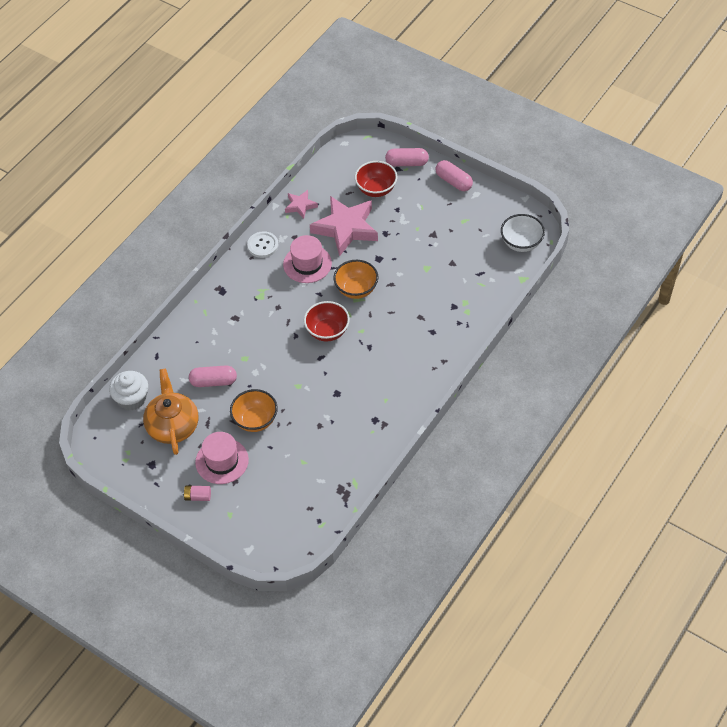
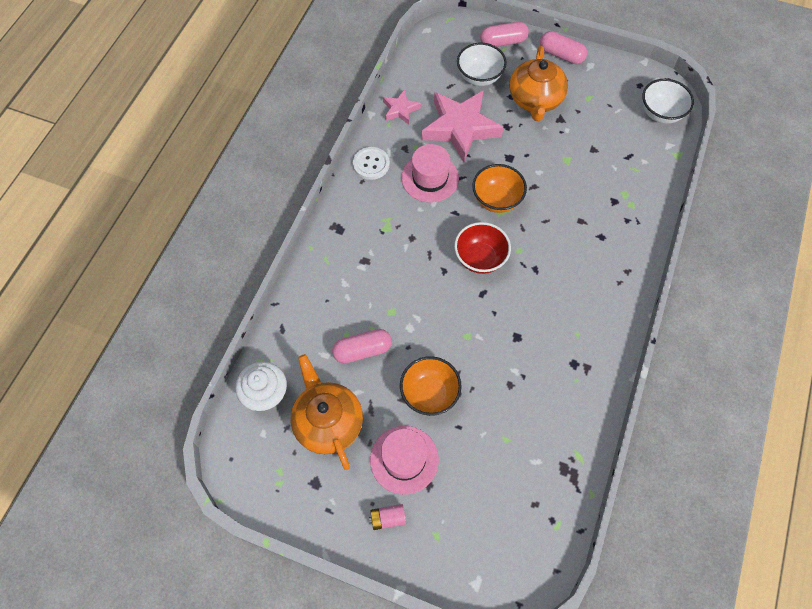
camera: 15 degrees left, 10 degrees up
(376, 189) = (479, 77): red bowl -> white bowl
(417, 215) = (535, 100): none -> orange teapot

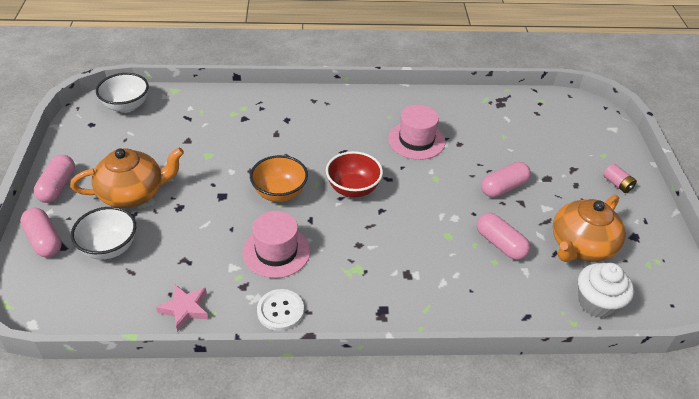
camera: 115 degrees left, 20 degrees down
(404, 459) = (568, 188): pink hat -> pink hat (416, 140)
(429, 393) = (503, 188): orange bowl -> pink capsule
(460, 128) = (195, 244): pink star -> none

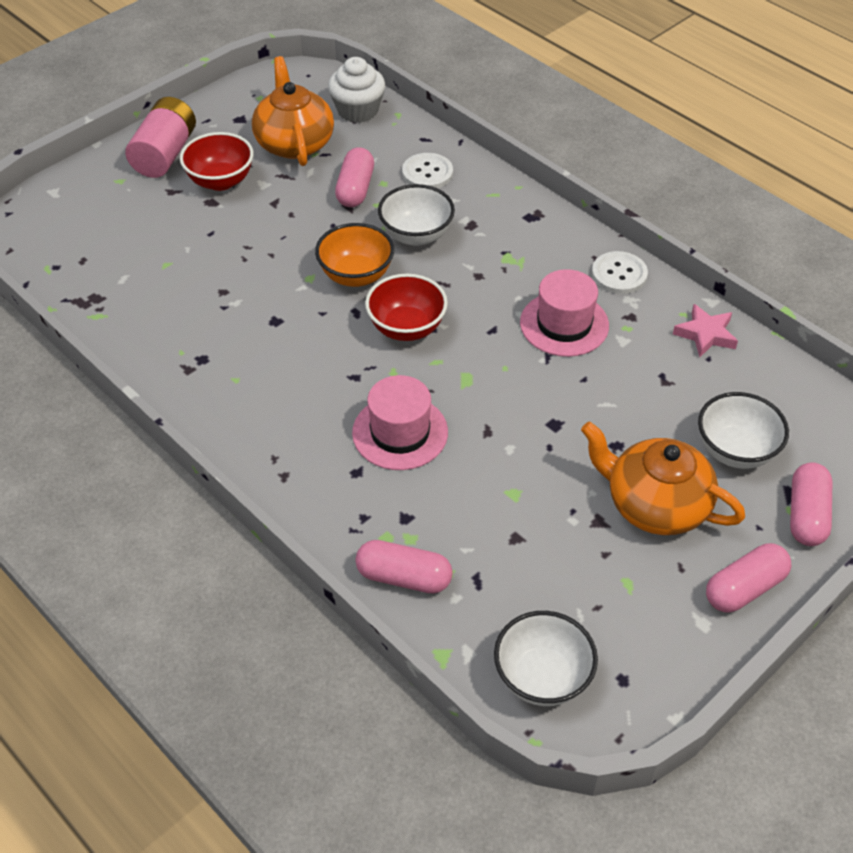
camera: 130 degrees left, 5 degrees up
(279, 193) = (488, 380): orange bowl -> orange bowl (356, 275)
(416, 140) = (258, 328): pink hat -> pink hat (400, 432)
(425, 242) = (416, 235): none -> white bowl
(484, 290) = (427, 173): none -> white button
(503, 188) = (265, 223): pink capsule -> pink capsule (404, 577)
(565, 192) = (220, 181): none -> red bowl
(581, 246) = (294, 143): orange teapot -> orange teapot turned 105 degrees counterclockwise
(617, 184) = (165, 154): pink battery -> pink battery, size x2.06

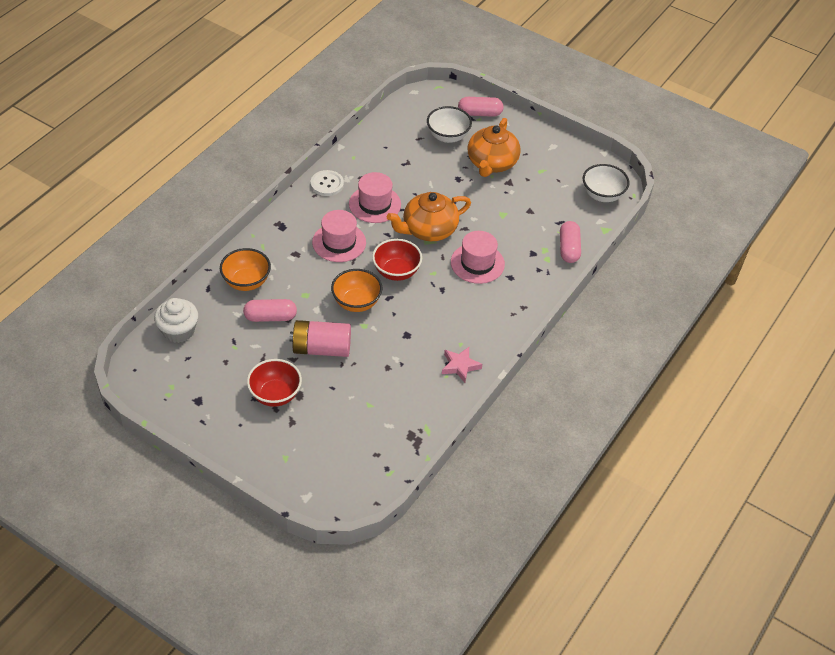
camera: 105 degrees left, 0 degrees up
(165, 154) = (249, 437): pink battery -> pink battery (321, 348)
(294, 143) = (223, 361): orange teapot -> orange teapot (428, 230)
(416, 235) = (312, 279): white bowl -> none
(427, 173) = (246, 282): white button -> orange bowl
(485, 272) = (339, 242): none -> pink hat
(705, 334) = (367, 148): pink star -> pink star (460, 366)
(744, 588) = (529, 133): pink capsule -> none

